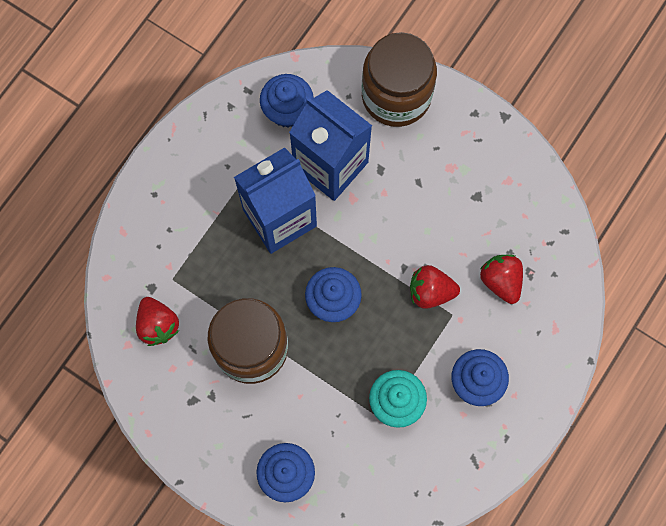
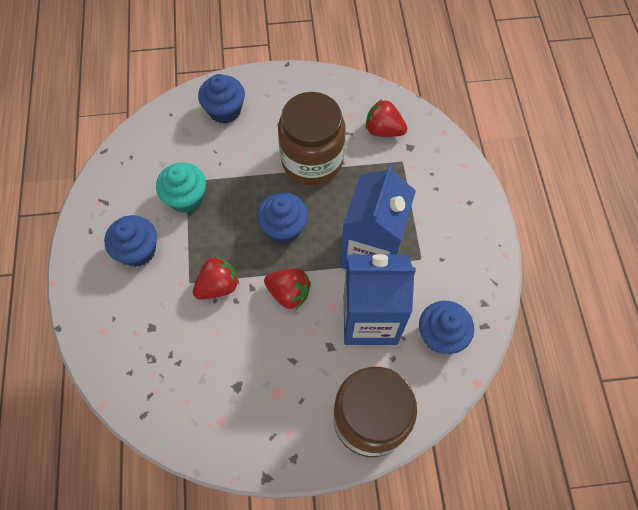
camera: 140 degrees right, 10 degrees down
(501, 281) = (169, 334): red strawberry -> red strawberry (289, 293)

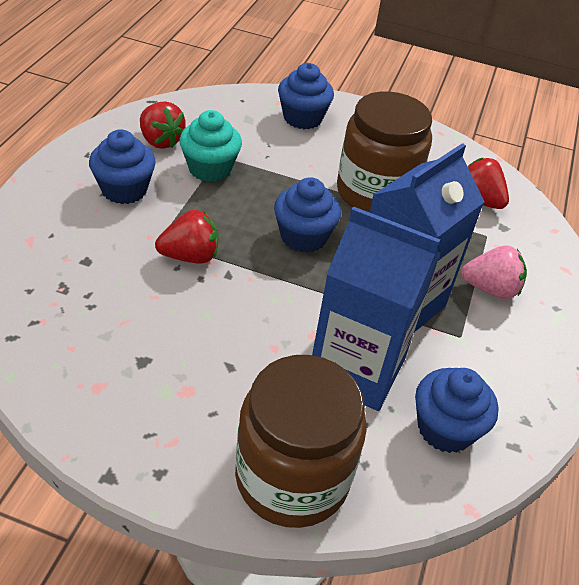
camera: 20 degrees right, 20 degrees down
(289, 293) = (269, 298): red strawberry -> red strawberry (160, 141)
(423, 208) = (490, 289): none -> pink strawberry

